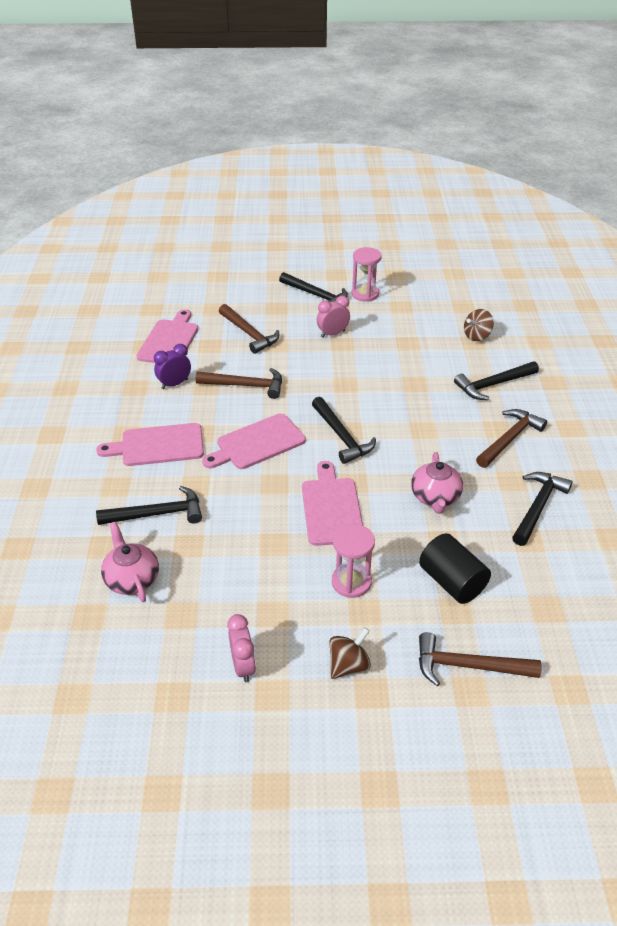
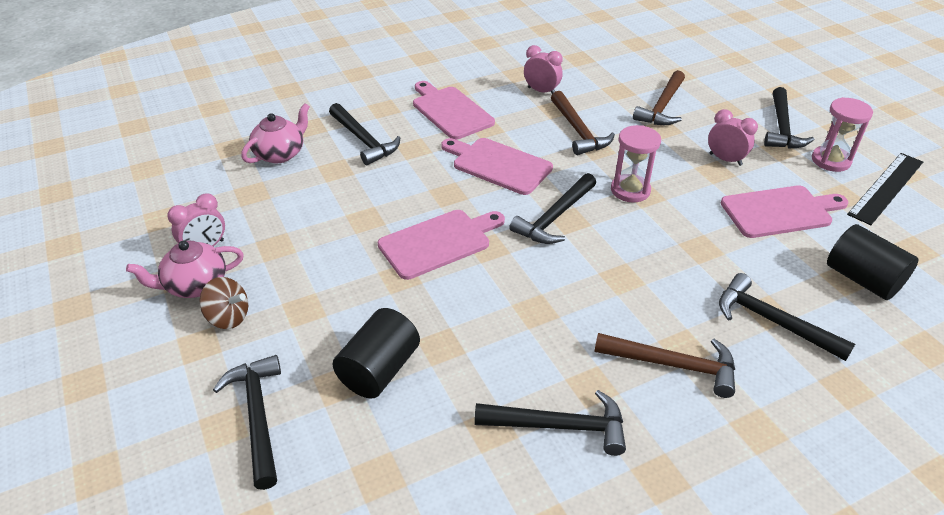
camera: 65 degrees right, 0 degrees up
(169, 340) = (601, 67): pink cutting board -> pink cutting board (780, 211)
(174, 384) = (541, 91): purple clock -> pink clock
(351, 582) = (340, 288): pink hourglass -> pink hourglass (630, 190)
(405, 288) = (886, 188): none -> black ruler
(435, 497) = (509, 320): pink teapot -> pink teapot (195, 285)
(468, 666) = (258, 416): brown hammer -> black hammer
(477, 336) = (862, 279): brown spinning top -> black cylinder

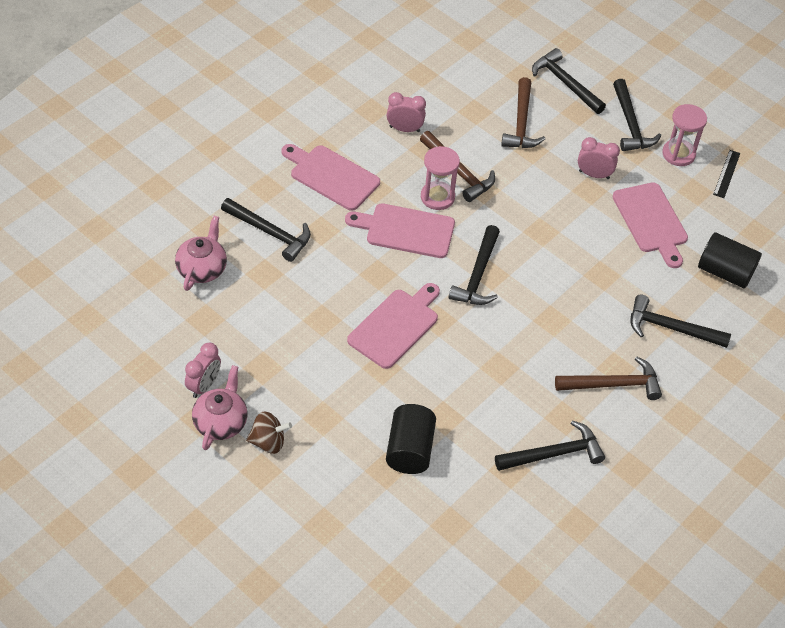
camera: 25 degrees left, 10 degrees up
(195, 285) = (221, 422): pink teapot -> pink teapot turned 150 degrees clockwise
(258, 416) = (343, 511): black hammer -> black hammer (565, 83)
(630, 190) = (527, 230): pink hourglass -> pink hourglass (437, 197)
(780, 211) = (651, 221): pink cutting board -> pink cutting board turned 105 degrees clockwise
(886, 188) = (727, 174): black ruler -> black ruler, size x0.57

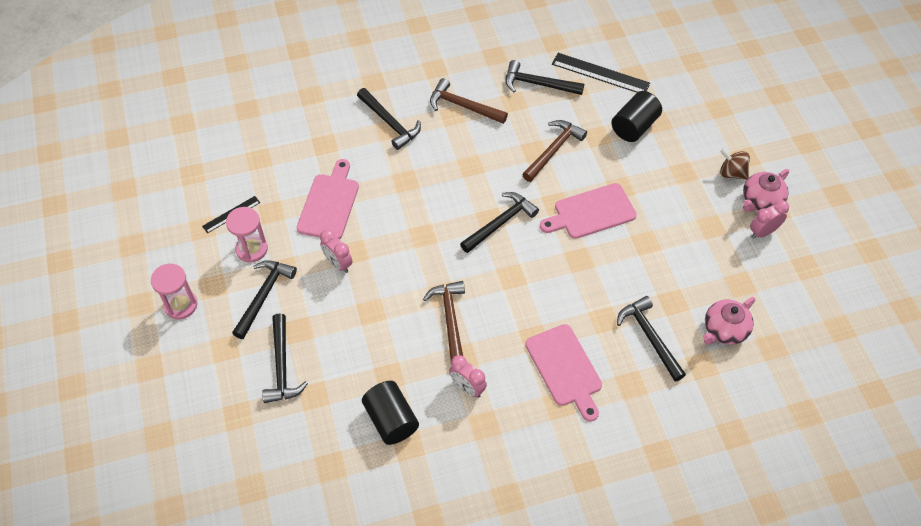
camera: 145 degrees left, 5 degrees up
(406, 230) = (532, 286): pink cutting board -> none
(437, 197) = (485, 304): pink hourglass -> pink hourglass (181, 305)
(492, 505) = (600, 73): none -> black ruler
(521, 123) = (357, 343): brown hammer -> brown hammer (553, 150)
(725, 272) = (313, 142): black cylinder -> black cylinder (391, 420)

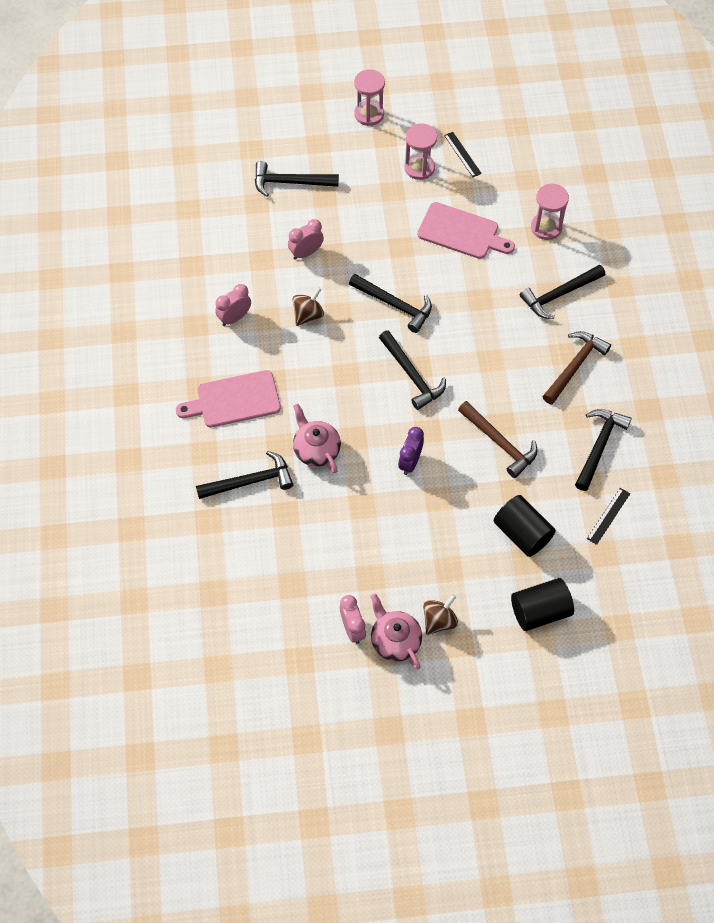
camera: 100 degrees right, 5 degrees up
(264, 296) = (366, 174): black hammer -> black hammer (395, 305)
(315, 139) = (546, 227): none -> pink hourglass
(338, 263) = (389, 233): pink clock -> pink clock (306, 253)
(391, 420) = (218, 256): black cylinder -> black cylinder (540, 611)
(450, 320) = (308, 315): brown hammer -> brown spinning top
(591, 212) = (410, 462): pink cutting board -> purple clock
(600, 73) = (608, 516): black ruler -> black ruler, size x0.57
(724, 330) = (242, 553): pink teapot -> pink teapot (316, 449)

